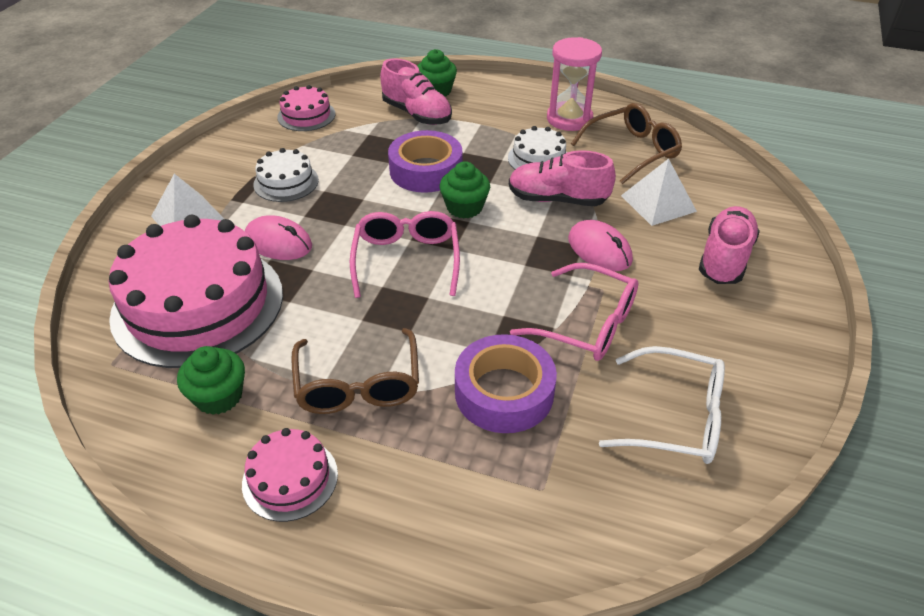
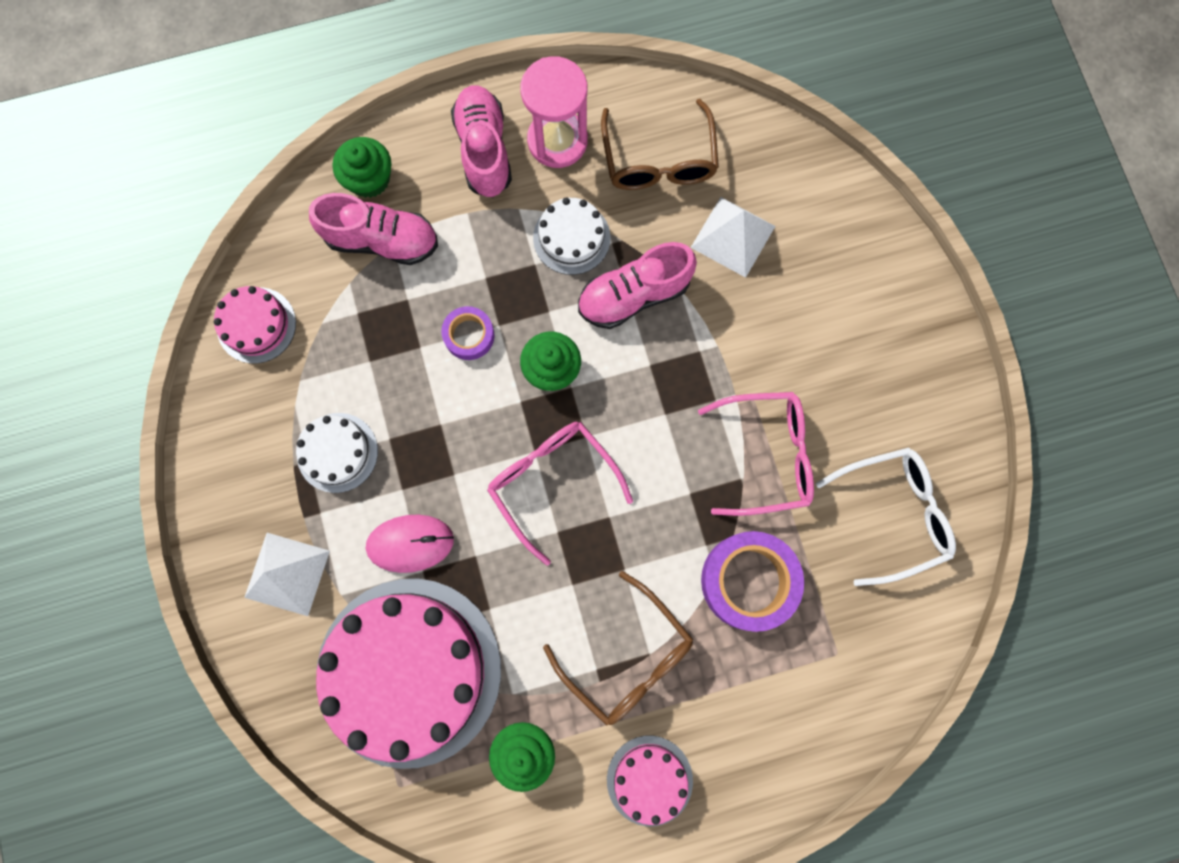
camera: 35 degrees left, 35 degrees up
(426, 170) = (469, 335): purple tape -> purple tape, size x0.55
(599, 250) = (718, 346): pink mouse -> none
(632, 151) = (659, 160): brown glasses -> brown glasses turned 150 degrees clockwise
(724, 259) = (835, 284): pink shoe -> pink shoe (484, 150)

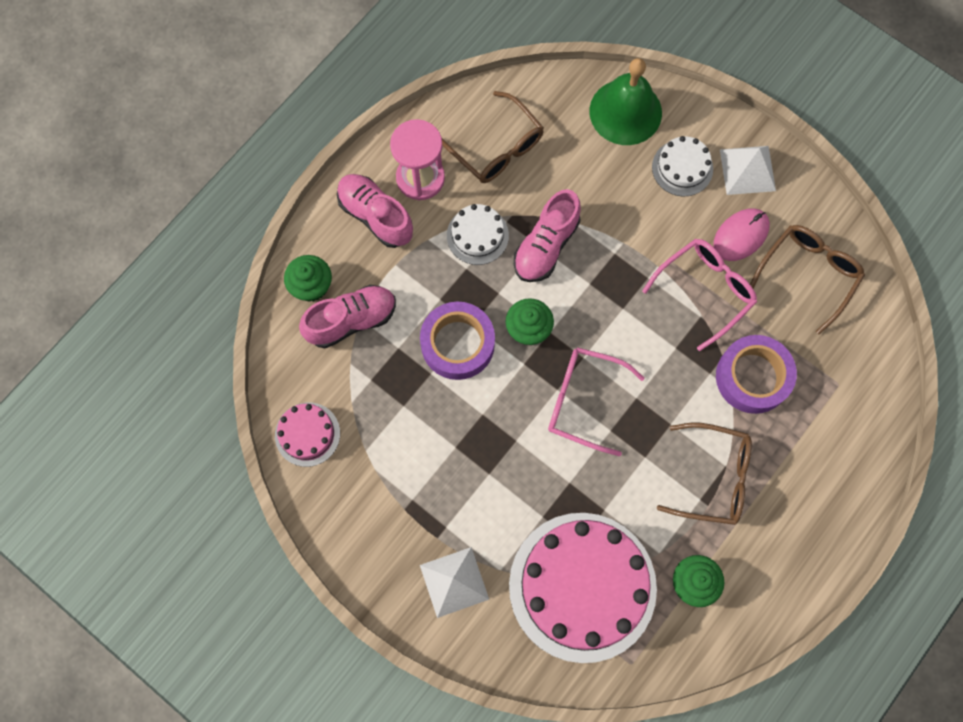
camera: 35 degrees left, 5 degrees down
(337, 452) = (427, 480): white cake -> white cake (682, 168)
(410, 543) = (521, 504): pink mouse -> pink mouse (741, 236)
(469, 335) = (457, 344): purple tape -> purple tape, size x1.80
(649, 780) = (784, 544): pink cake -> none
(732, 236) = (581, 166): white pyramid -> white pyramid (747, 170)
(823, 209) = (625, 112): none -> green bell
(893, 514) = (809, 274): white glasses -> brown glasses

